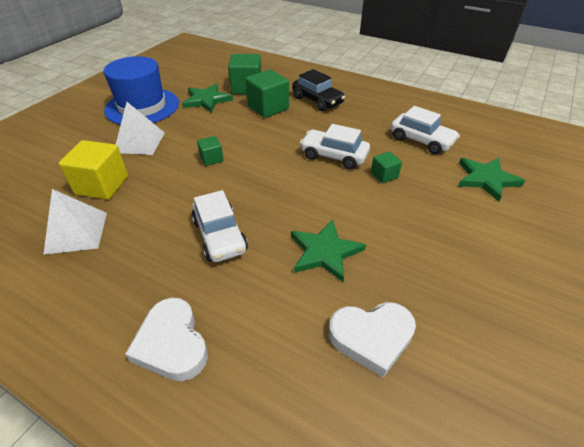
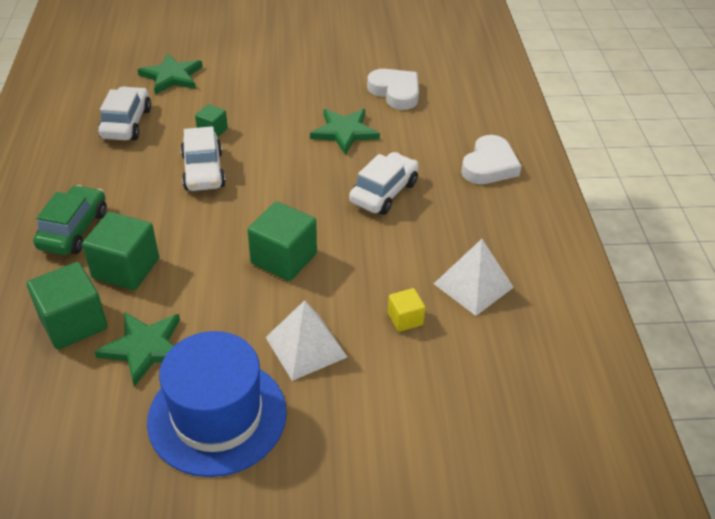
camera: 125 degrees left, 0 degrees up
(102, 185) = (405, 319): yellow cube -> yellow cube, size x0.53
(211, 159) = (284, 258): green cube -> green cube, size x1.87
(317, 100) = (74, 230): black car -> green car

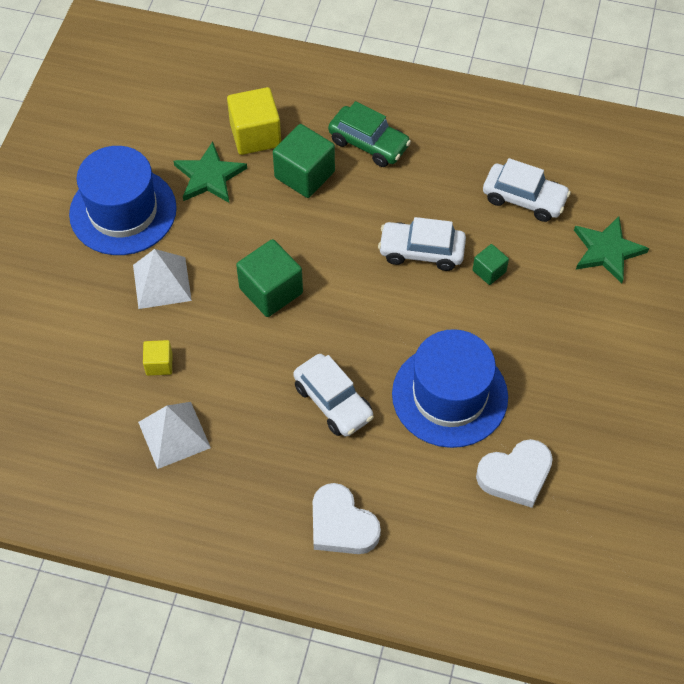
camera: 110 degrees right, 15 degrees up
(73, 323) = (255, 135): green cube -> yellow cube
(344, 132) = (449, 395): green star -> blue hat

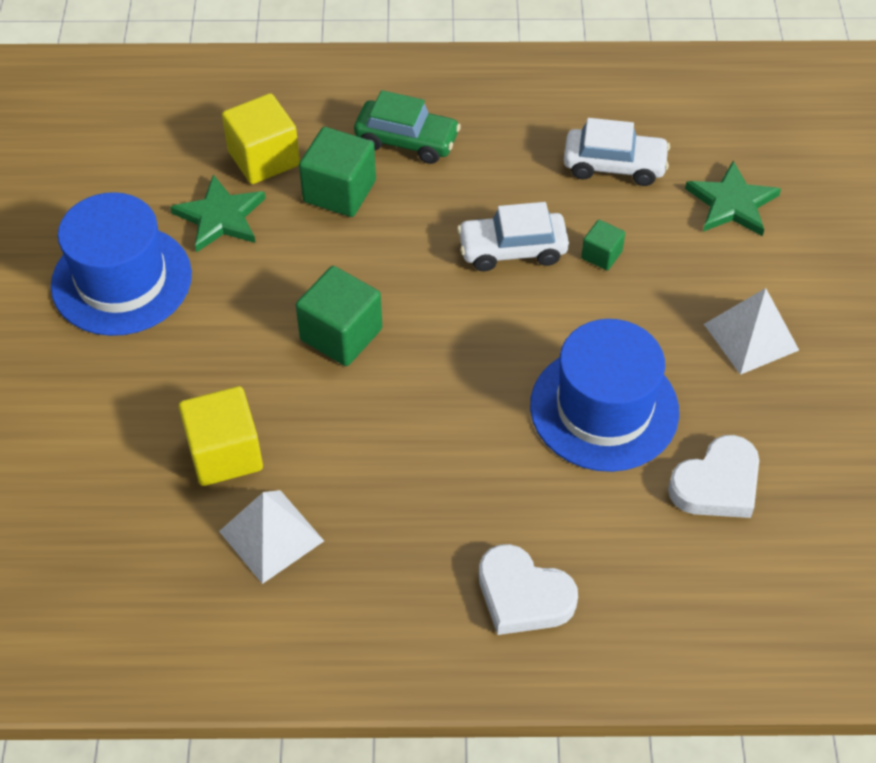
camera: 15 degrees left, 5 degrees down
(159, 364) = (225, 453): yellow cube -> yellow cube, size x1.87
(161, 282) = (198, 354): white pyramid -> white pyramid (751, 337)
(333, 402) = (463, 449): white car -> none

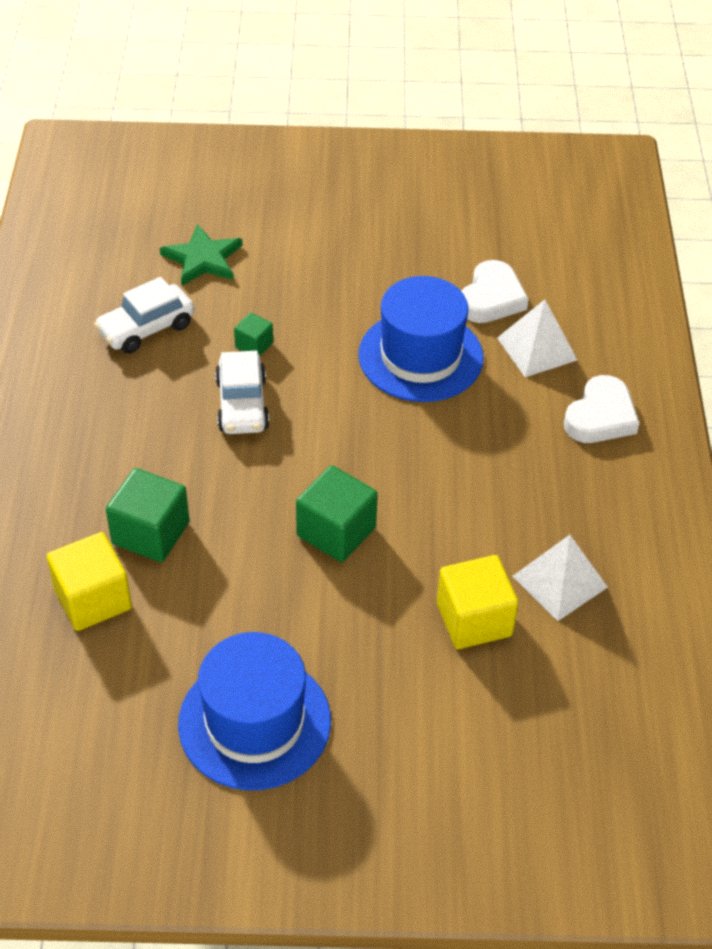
camera: 90 degrees left, 5 degrees down
(220, 217) = (174, 635): green star -> none
(407, 141) = (88, 478): green car -> none
(614, 165) = (146, 328): white car -> white car turned 135 degrees counterclockwise
(717, 484) = (491, 298): white heart -> white heart turned 60 degrees clockwise
(751, 337) = (349, 264): white pyramid -> white pyramid (537, 349)

